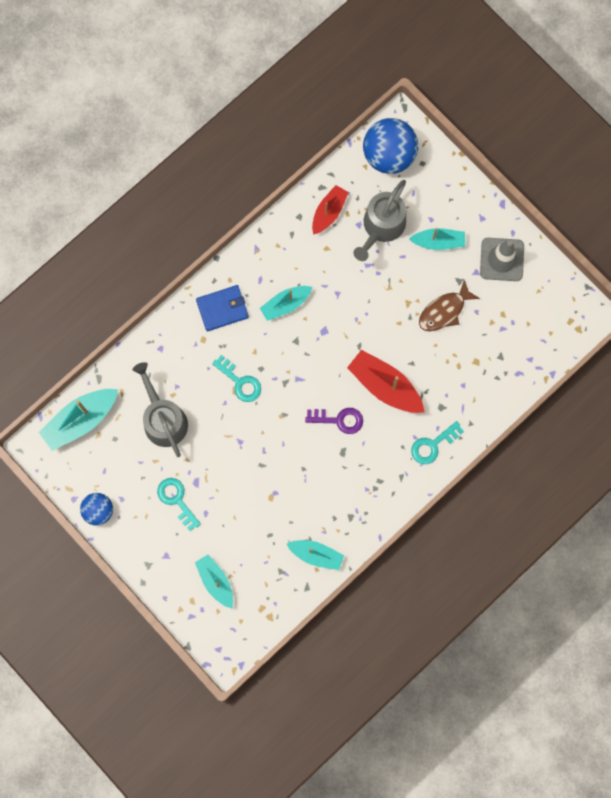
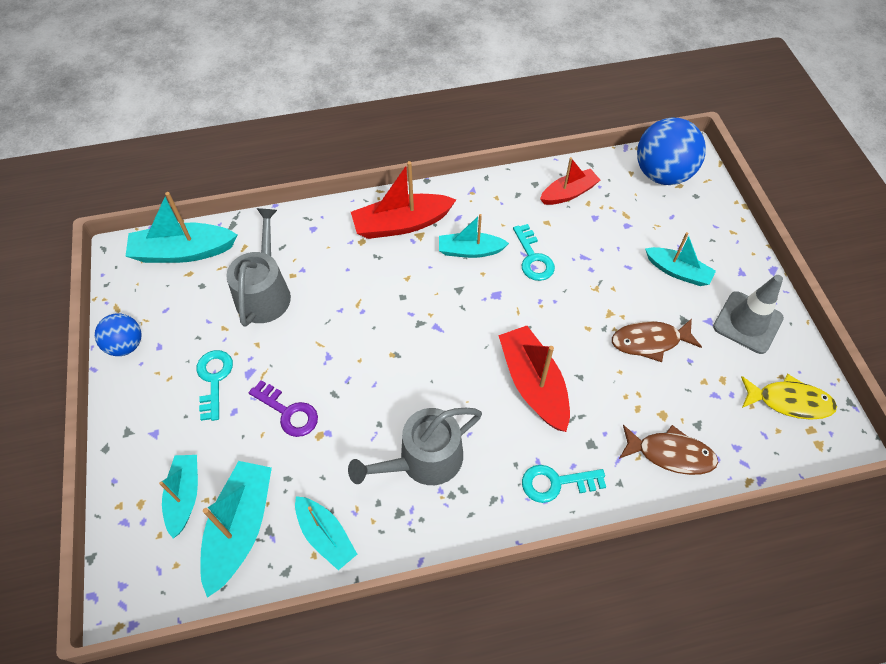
camera: 30 degrees right, 20 degrees down
(222, 308) = (401, 224): blue wallet -> red boat
(240, 382) = (371, 298): turquoise key -> turquoise key (533, 258)
(263, 579) = (240, 528): none -> turquoise boat
(339, 420) = (455, 392): purple key -> purple key (288, 412)
(381, 227) = (619, 230): grey watering can -> grey watering can (423, 460)
(492, 386) = (670, 454): none -> brown fish
(550, 307) = (789, 401): none -> yellow fish

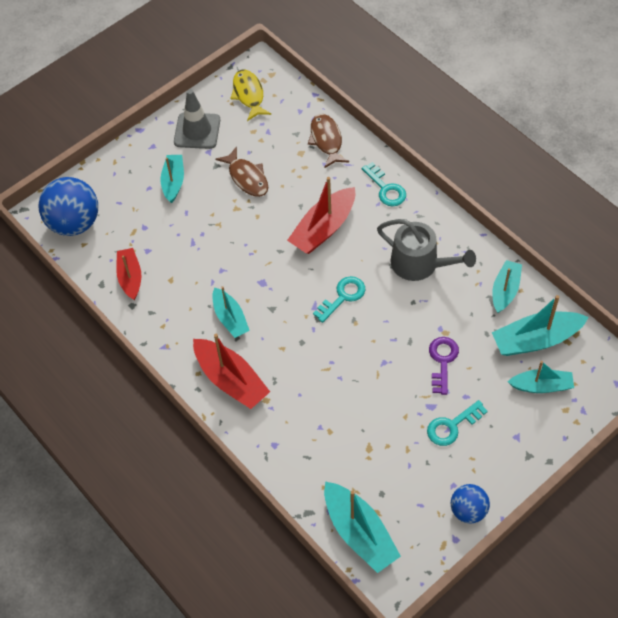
camera: 115 degrees left, 0 degrees up
(184, 496) = (541, 386): turquoise boat -> turquoise boat turned 150 degrees counterclockwise
(264, 292) = (358, 441): grey watering can -> none
(533, 258) = (213, 274): turquoise key -> turquoise key (343, 297)
(569, 193) = (130, 277): red boat -> red boat turned 45 degrees clockwise

